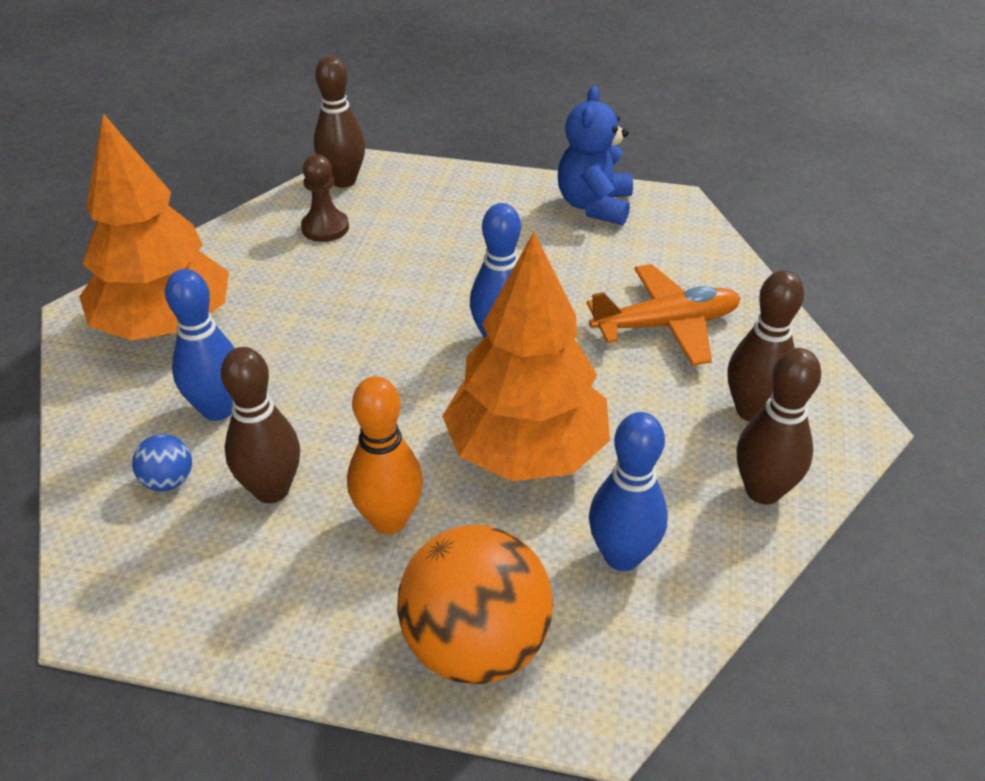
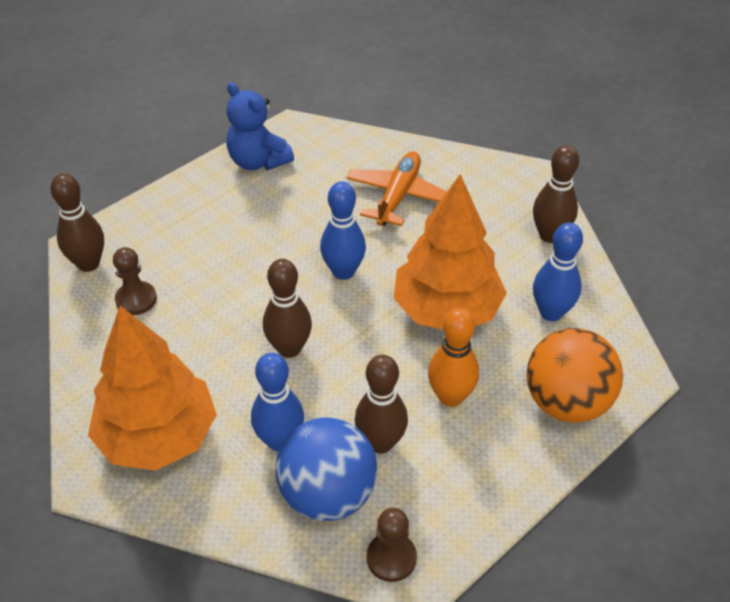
camera: 55 degrees left, 5 degrees up
(109, 578) = (391, 558): none -> brown pawn
(168, 481) = (327, 494): blue ball -> blue ball, size x2.28
(752, 411) = (493, 204): brown bowling pin -> brown bowling pin (289, 348)

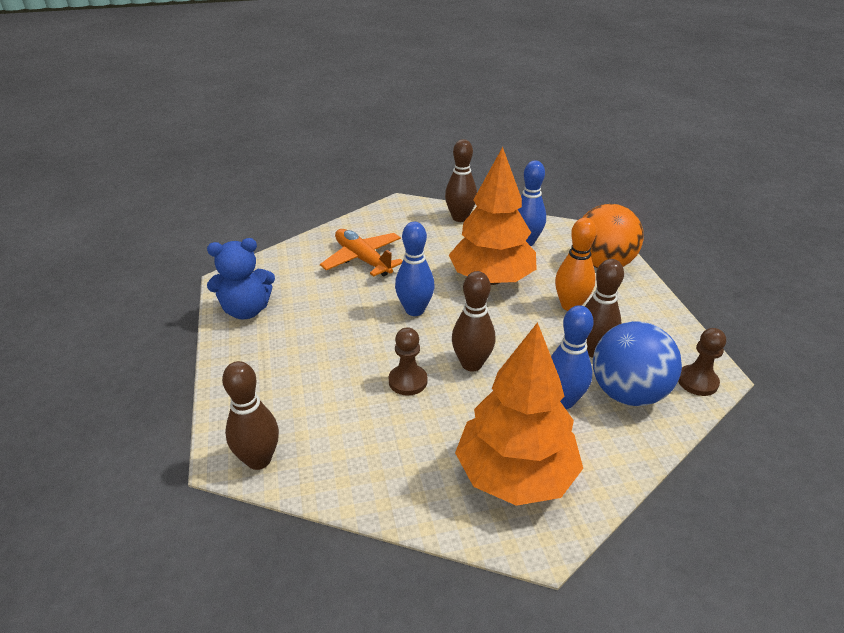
camera: 60 degrees left, 10 degrees down
(136, 299) = (339, 439): brown pawn -> brown pawn (408, 381)

